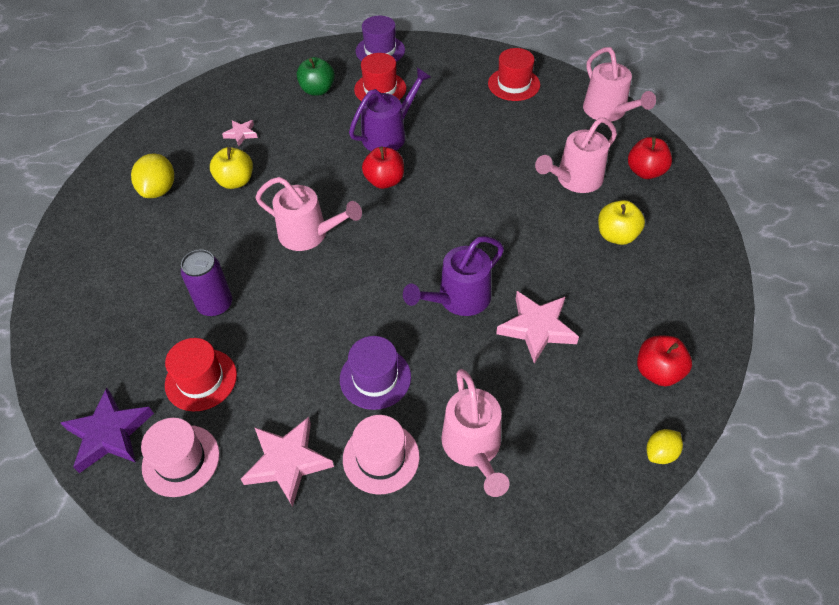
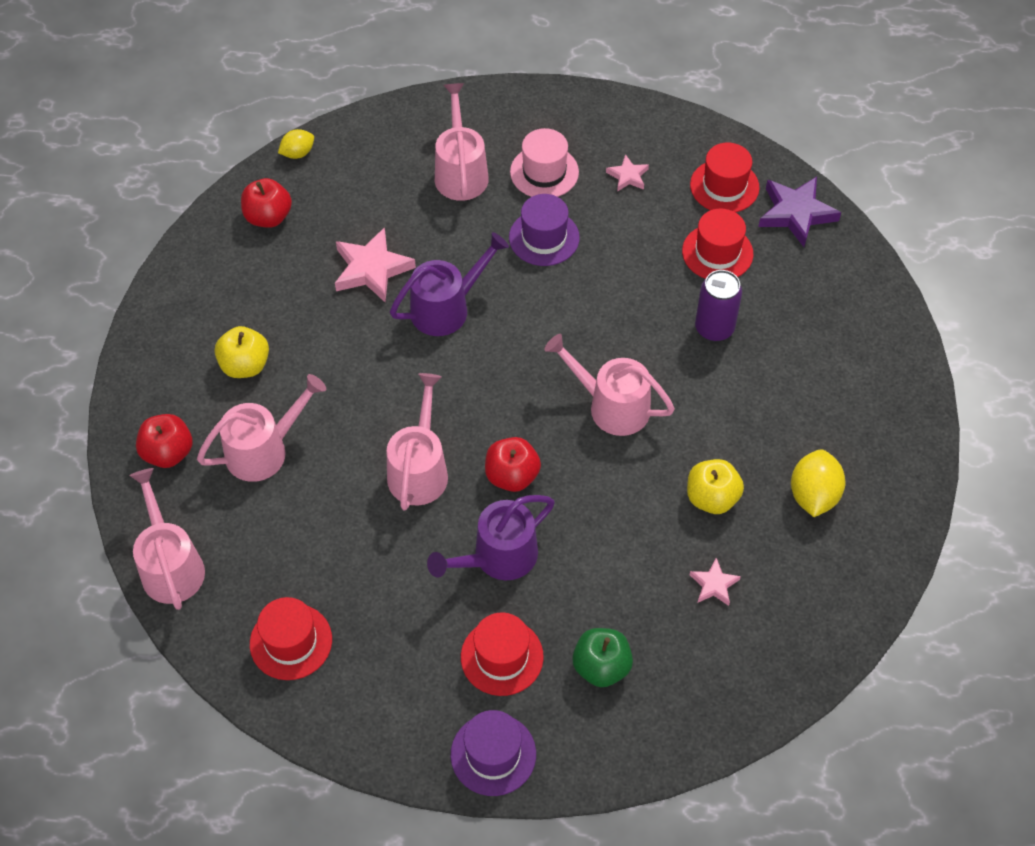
camera: 175 degrees left, 5 degrees up
(181, 460) = (724, 186): pink hat -> red hat
(287, 462) = (628, 176): pink star -> pink star, size x0.54
(454, 179) = (419, 469): none -> pink watering can

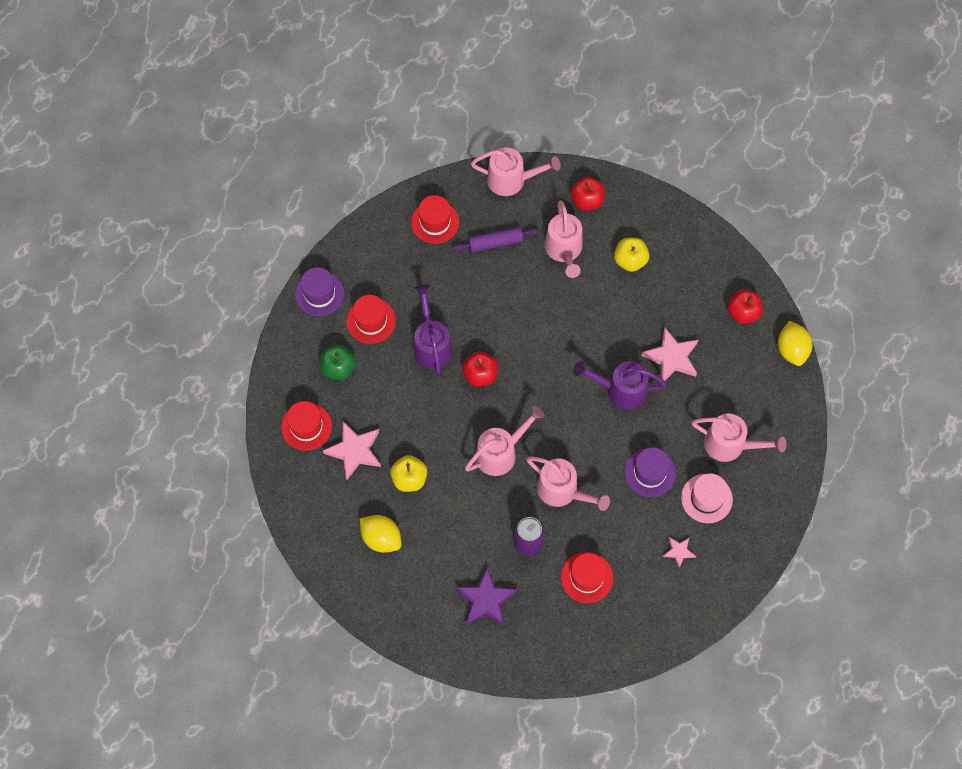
camera: 115 degrees right, 10 degrees up
(290, 543) = (495, 243): none -> purple rolling pin
(298, 153) = (791, 350): yellow lemon -> yellow lemon, size x1.64
(419, 469) = (510, 327): pink watering can -> pink watering can (562, 491)
(447, 308) = (620, 390): purple watering can -> purple watering can turned 105 degrees clockwise
(714, 585) = (354, 451): pink star -> pink star, size x1.86
(724, 186) = (641, 612): red hat -> red hat (306, 426)
(796, 213) = (595, 648): purple star -> purple star (485, 600)

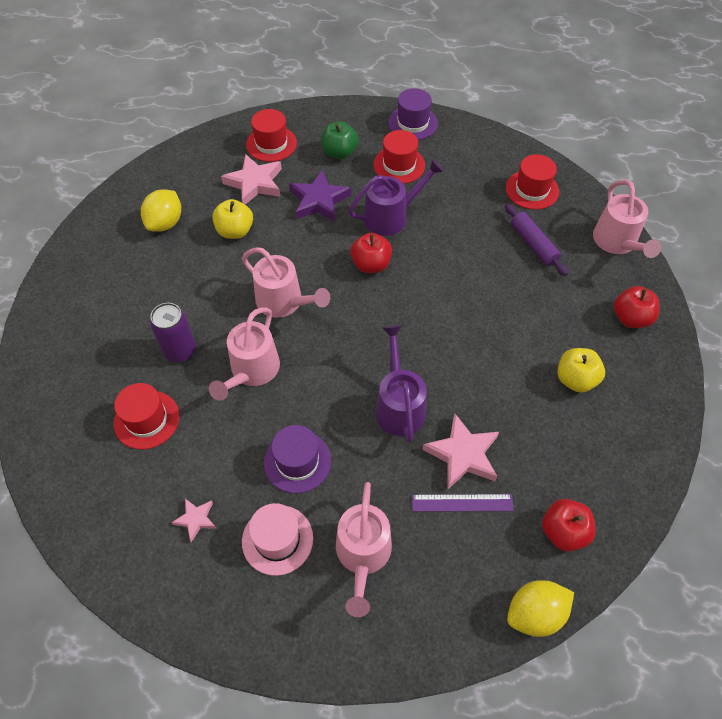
camera: 75 degrees right, 10 degrees down
(485, 600) = (107, 325): purple star -> purple star (319, 200)
(564, 250) = (555, 309): pink watering can -> none
(708, 370) = (462, 503): none -> purple ruler

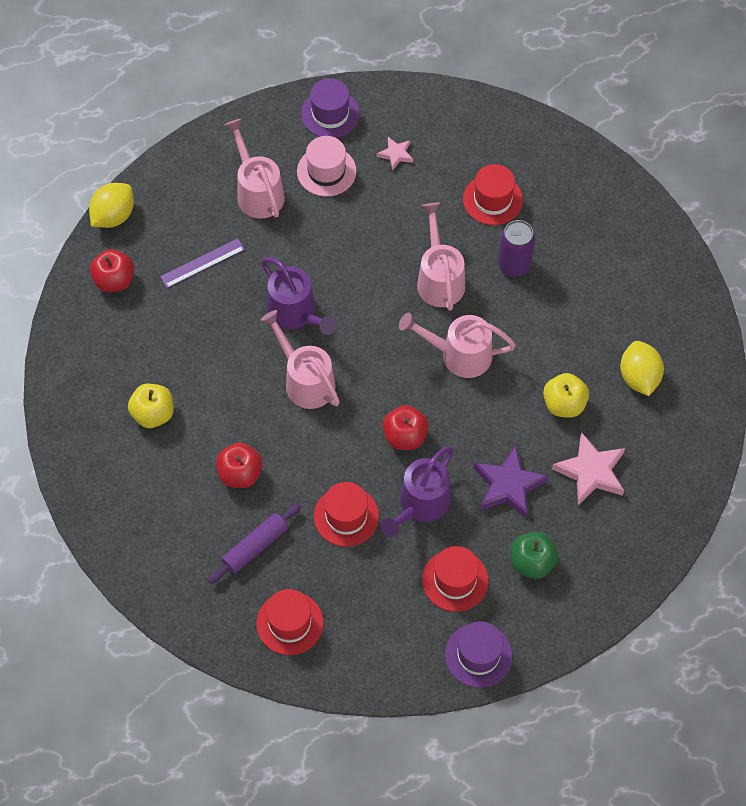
camera: 150 degrees right, 5 degrees up
(271, 144) = (615, 534): red hat -> red hat (346, 516)
(297, 461) = (349, 229): purple hat -> purple hat (330, 114)
(463, 454) = (220, 299): pink star -> none
(533, 244) = (255, 547): purple rolling pin -> purple rolling pin turned 75 degrees counterclockwise
(617, 243) = (168, 595): pink watering can -> pink watering can (305, 380)
(630, 318) = (124, 506): red apple -> red apple (240, 474)

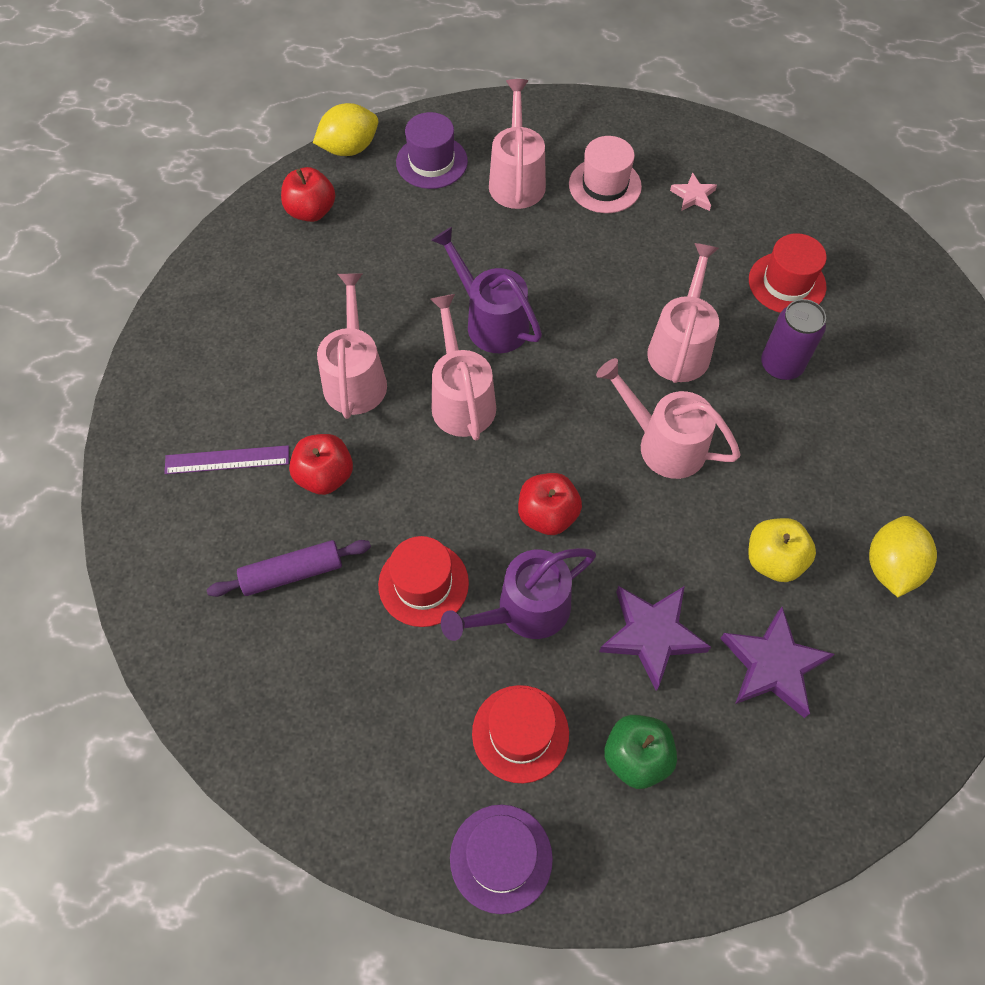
camera: 25 degrees right, 0 degrees up
(153, 414) = (267, 366): yellow apple -> none
(202, 263) = (416, 228): purple ruler -> purple ruler (227, 459)
(221, 395) = (355, 377): none -> pink watering can
(290, 623) = (279, 692): red hat -> none
(296, 313) = (491, 321): purple watering can -> purple watering can turned 150 degrees clockwise
(330, 114) = (638, 131): purple hat -> purple hat (431, 162)
(591, 472) = (772, 665): pink star -> purple star

